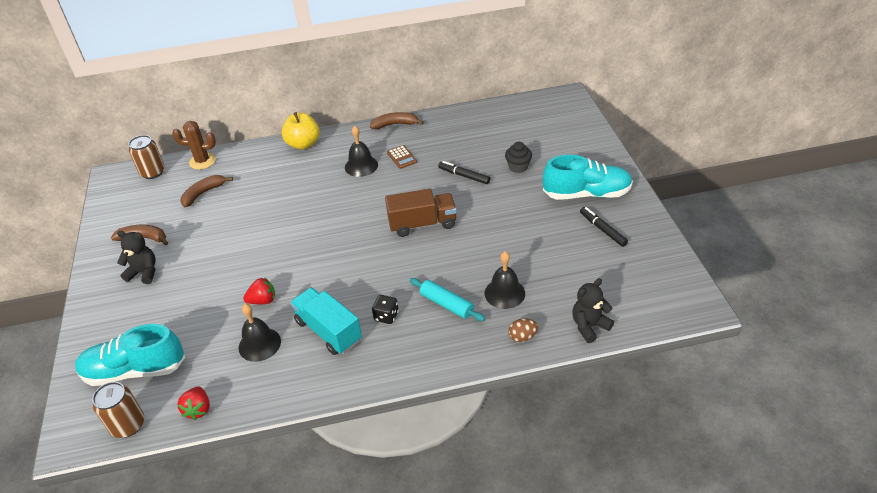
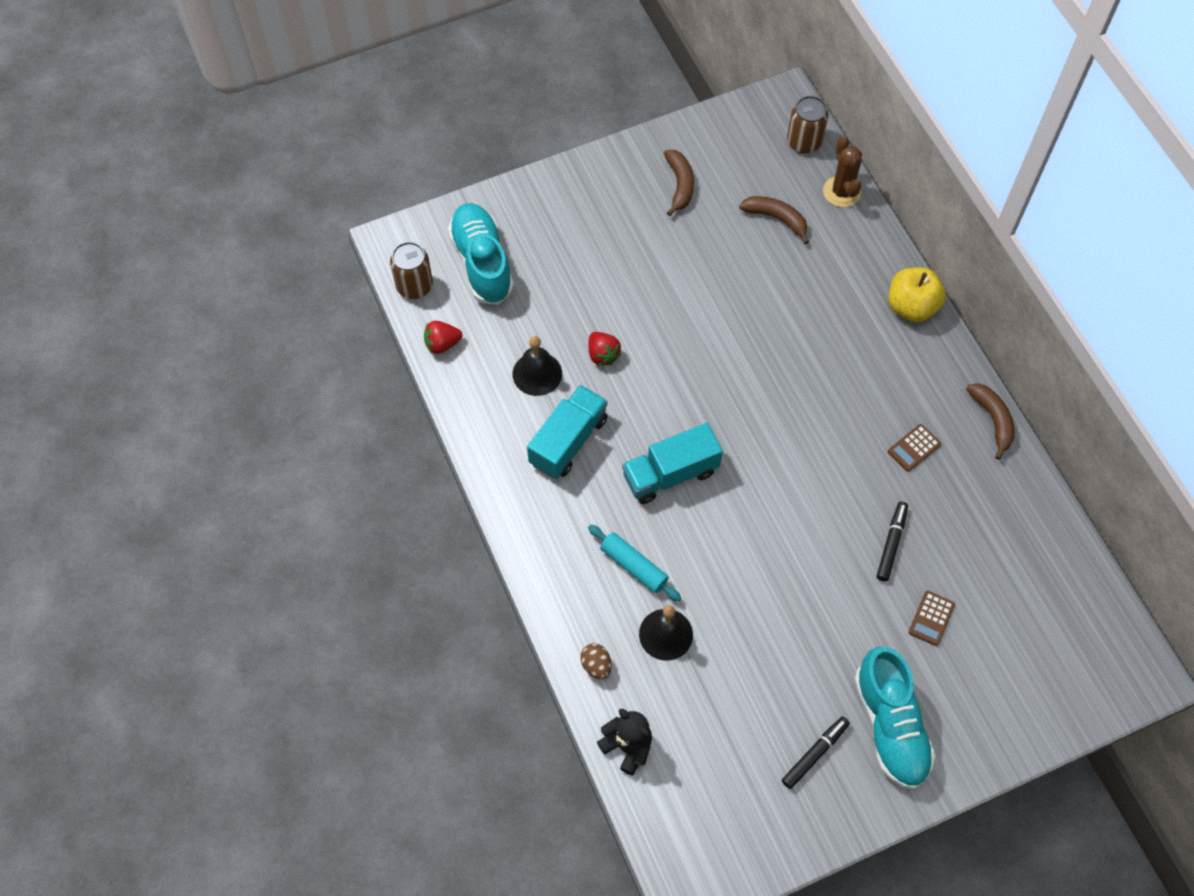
camera: 75 degrees right, 20 degrees up
(144, 272) = (623, 210): black teddy bear -> none
(361, 166) = (880, 397): black bell -> none
(378, 274) = (670, 474): none -> turquoise truck
(386, 316) = (602, 500): black dice -> none
(422, 224) = (775, 507): brown truck -> none
(446, 304) = (633, 566): turquoise rolling pin -> turquoise rolling pin turned 75 degrees counterclockwise
(518, 167) = (931, 618): black cupcake -> brown calculator

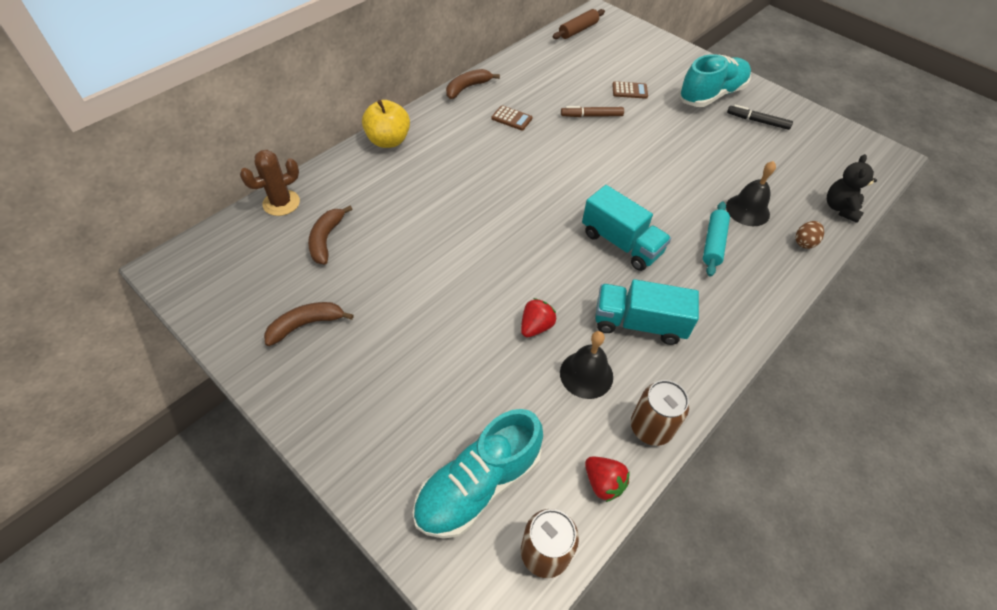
camera: 115 degrees left, 10 degrees down
(804, 142) = (225, 241): brown can -> brown can (651, 427)
(891, 543) = (591, 116): black marker -> brown marker
(1102, 620) = (578, 30): none -> brown rolling pin

